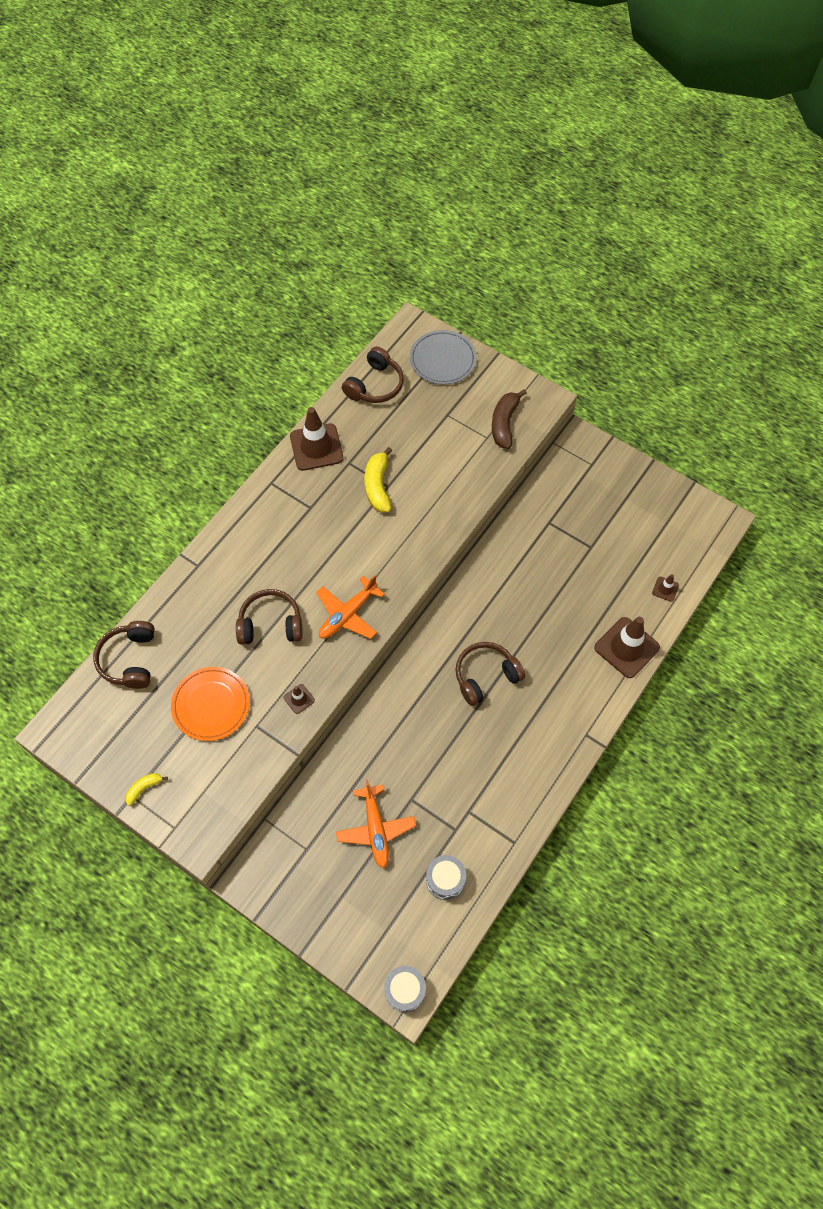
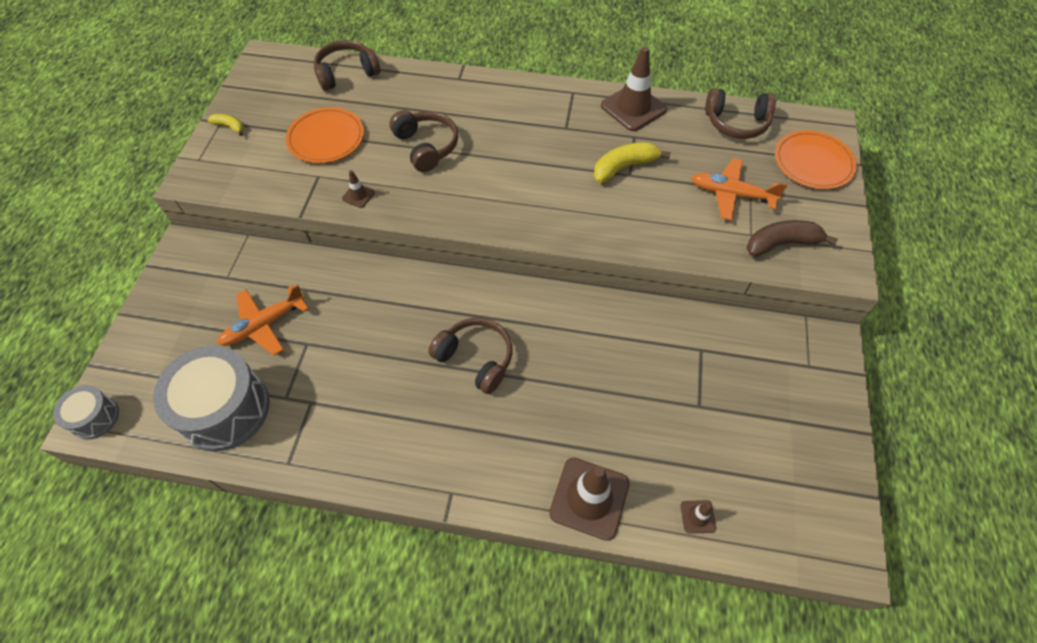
camera: 65 degrees right, 5 degrees down
(347, 614) = (467, 197): orange plane -> orange plane (731, 194)
(442, 359) = (813, 162): grey plate -> orange plate
(445, 880) = (225, 409): grey drum -> grey drum, size x1.93

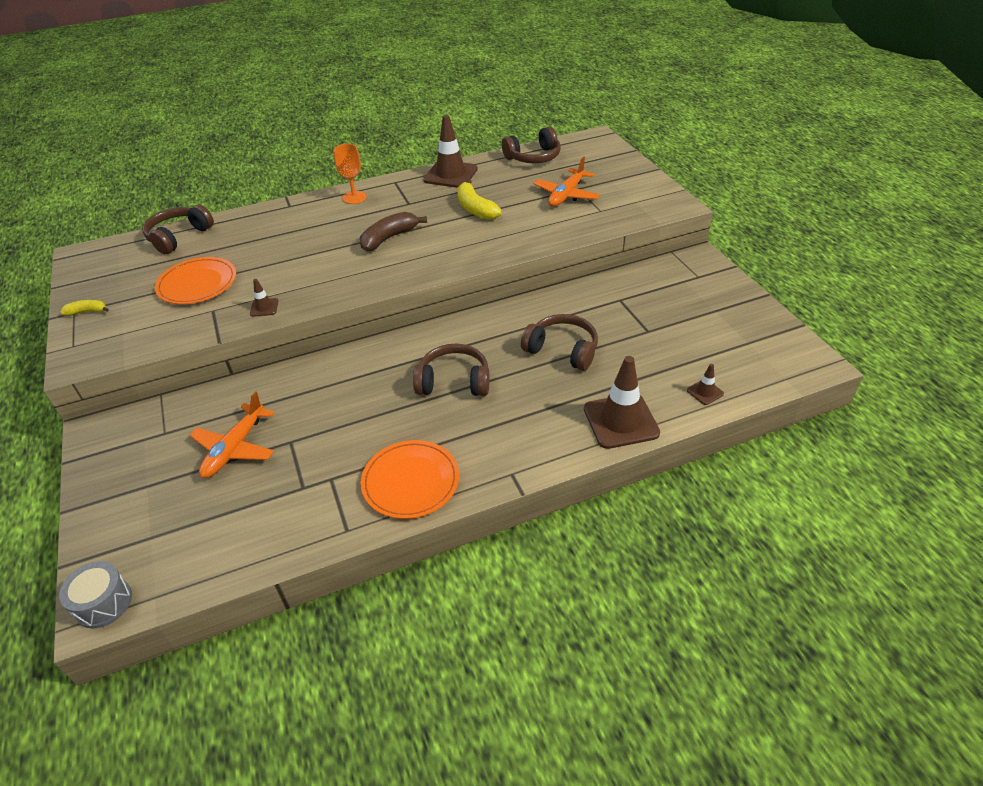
camera: 30 degrees left, 15 degrees down
(225, 409) = (248, 525): grey drum -> none
(426, 147) = (299, 255): brown headphones -> brown headphones (562, 350)
(522, 96) = (354, 197): none -> orange goblet
(624, 167) = (475, 209): yellow banana -> yellow banana turned 60 degrees counterclockwise
(731, 194) = (566, 195): orange plane -> orange plane turned 45 degrees counterclockwise
(781, 243) = (625, 207): brown banana -> brown banana (389, 238)
(813, 162) = (605, 159): orange plate -> orange plate (410, 481)

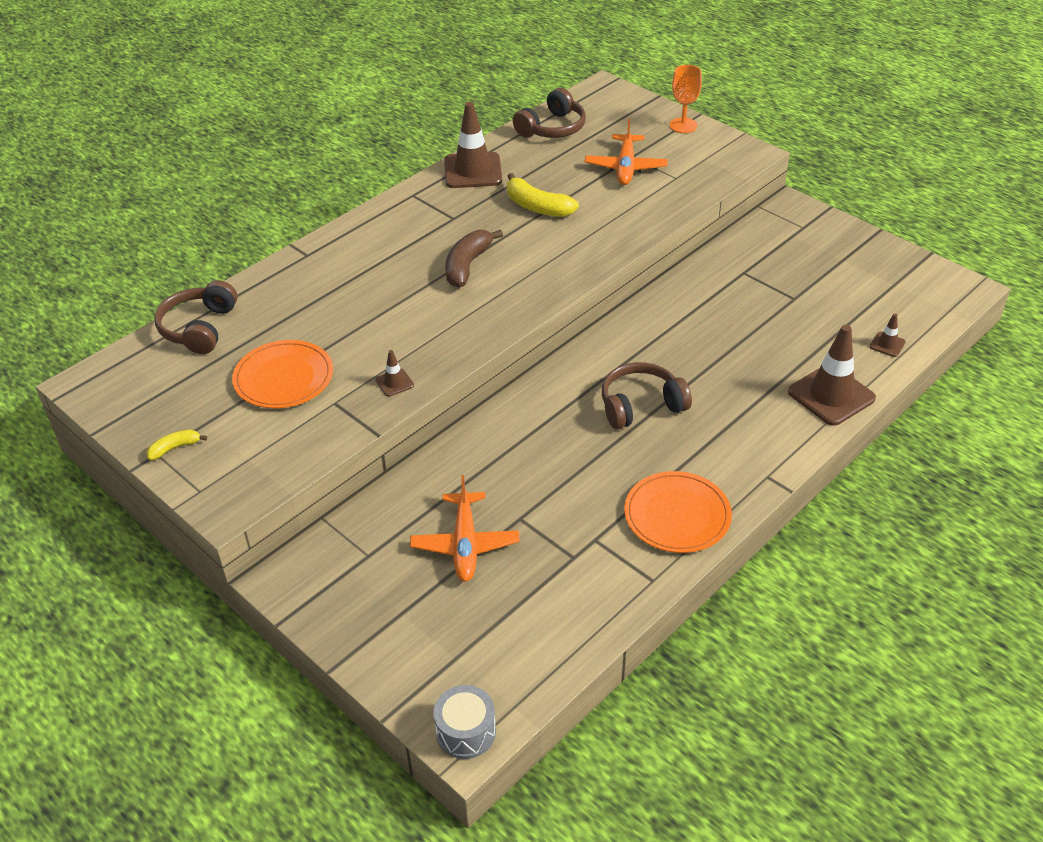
camera: 25 degrees left, 0 degrees up
(354, 197) = (380, 226): orange goblet -> orange goblet (683, 125)
(562, 350) = (725, 341): brown headphones -> none

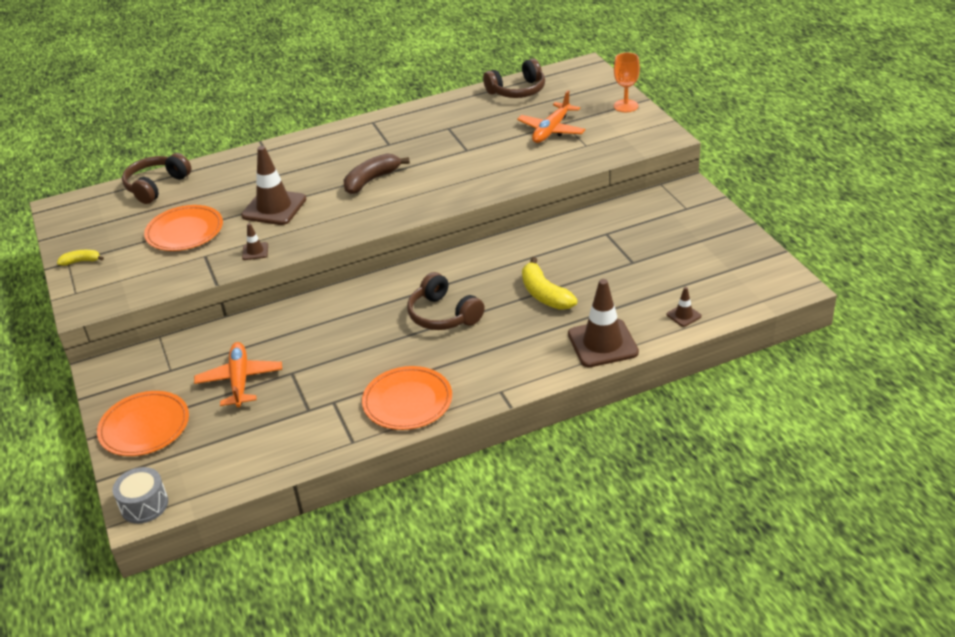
camera: 25 degrees right, 5 degrees down
(390, 635) = (144, 426): none -> orange plate
(465, 544) = (240, 380): orange plane -> orange plane turned 150 degrees clockwise
(473, 171) = (430, 112): brown traffic cone -> brown traffic cone (274, 207)
(537, 207) = (458, 147): yellow banana -> yellow banana (544, 294)
(641, 405) = (443, 315): brown headphones -> brown headphones turned 135 degrees counterclockwise

